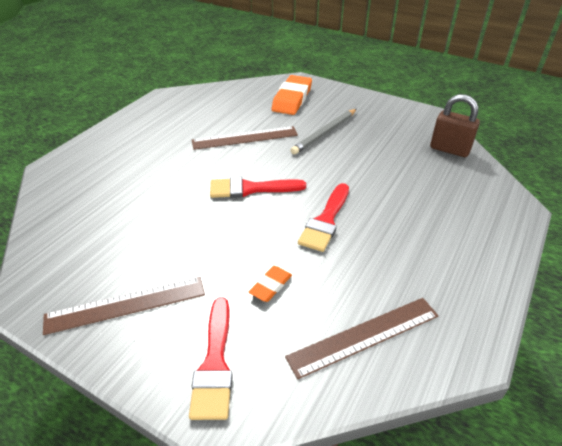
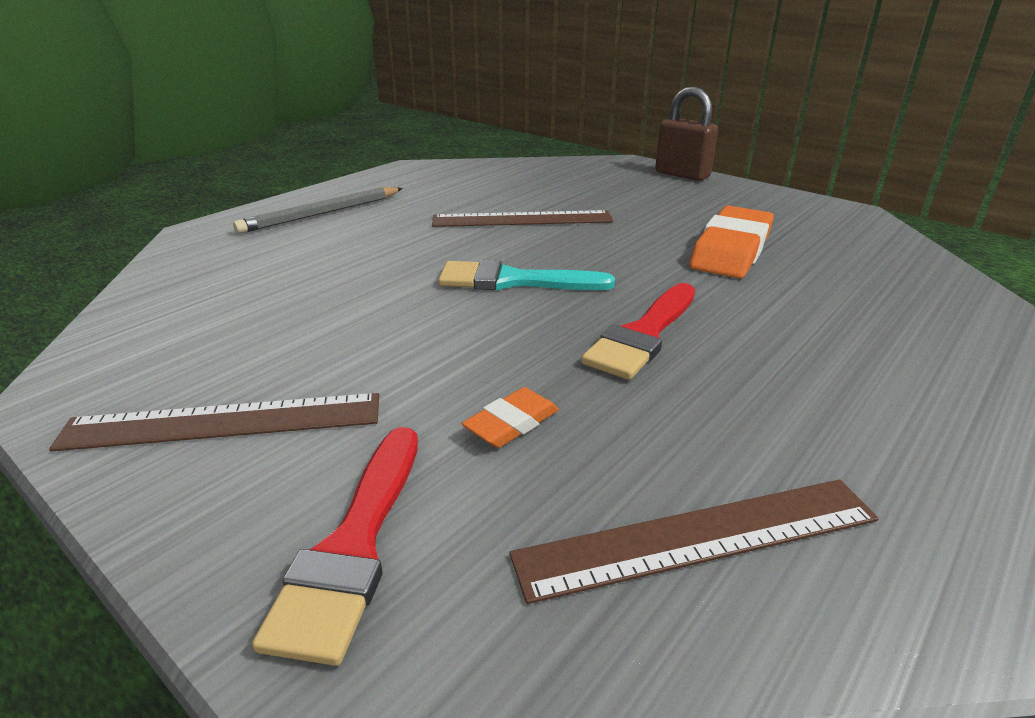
camera: 10 degrees right, 10 degrees down
(251, 189) = (514, 281): red brush -> turquoise brush
(292, 99) = (612, 181): orange eraser -> orange eraser (731, 250)
(325, 133) = (662, 222): grey pencil -> grey pencil (322, 214)
(449, 149) = (894, 258): brown padlock -> brown padlock (682, 175)

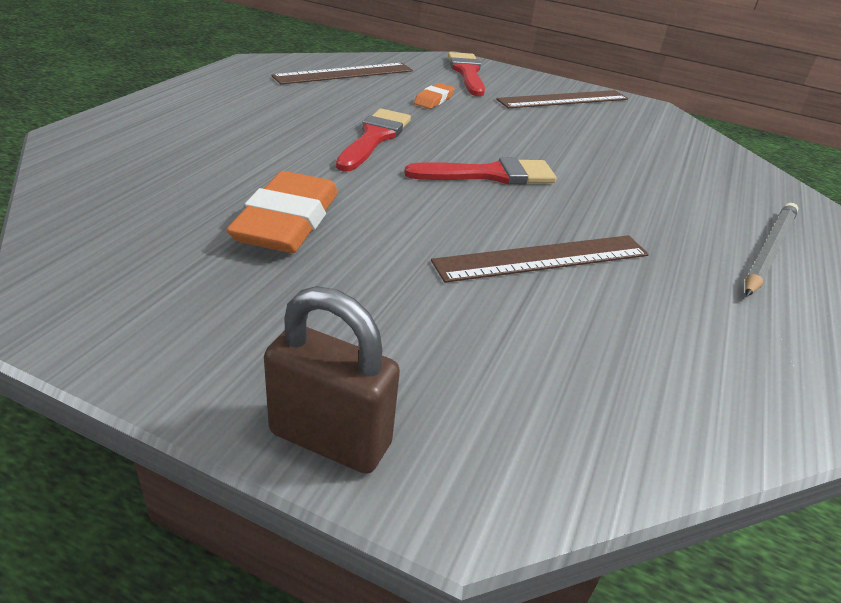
camera: 160 degrees right, 5 degrees up
(514, 281) = (490, 175): turquoise brush -> red brush

